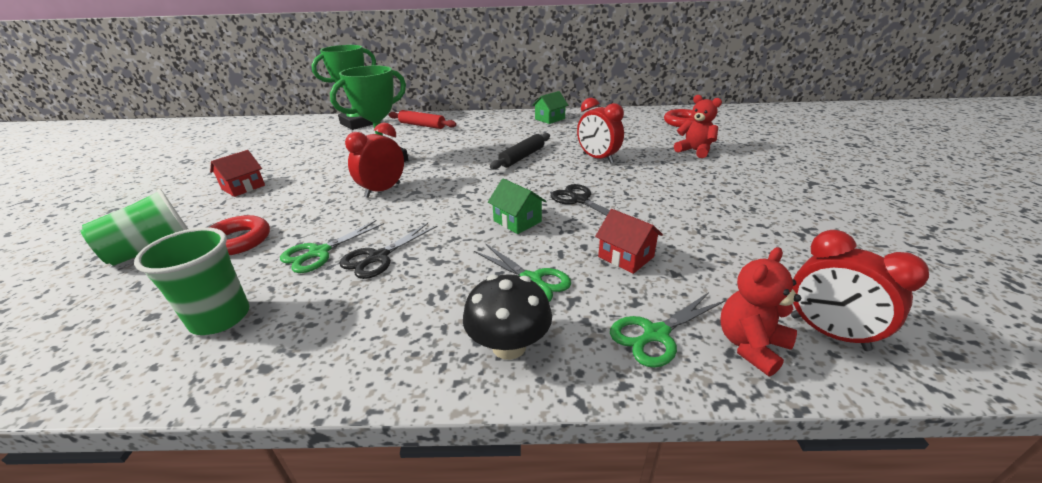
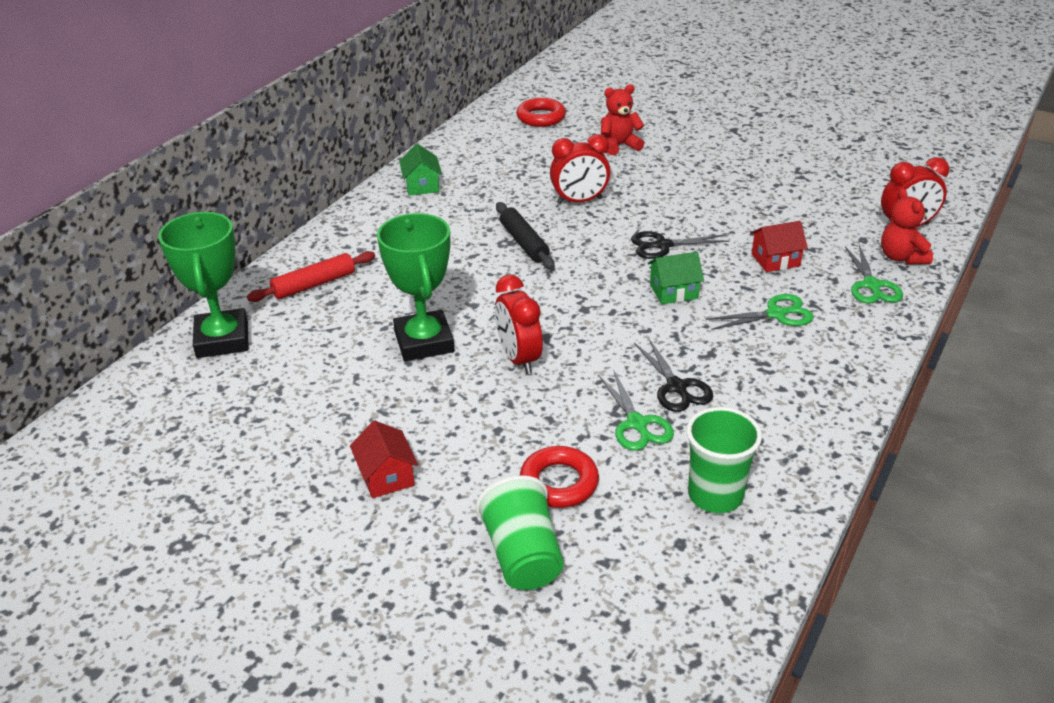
camera: 60 degrees left, 5 degrees up
(509, 346) = (848, 348): black mushroom -> none

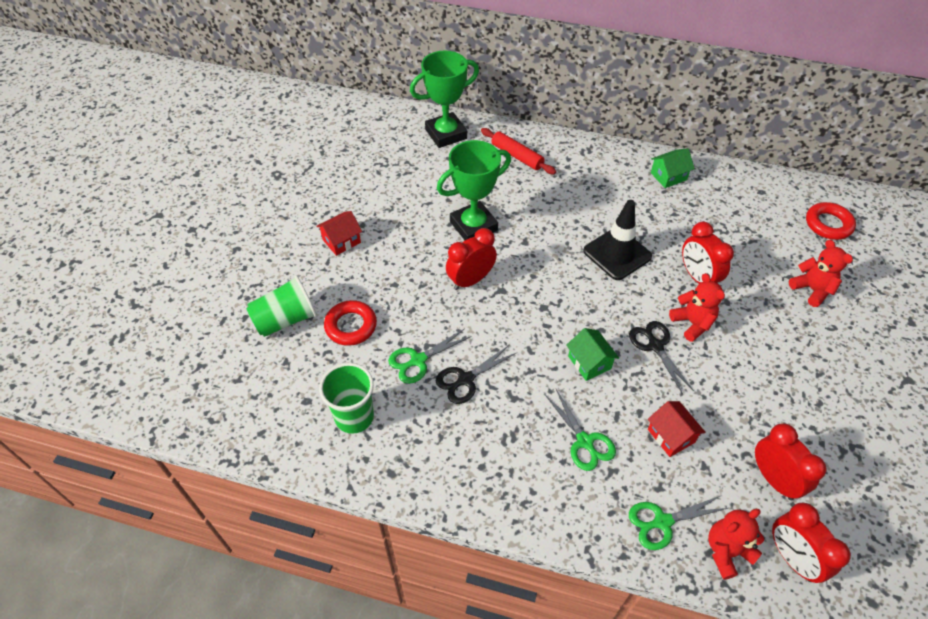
camera: 75 degrees right, 15 degrees up
(524, 243) = (617, 254): black rolling pin -> black traffic cone
(639, 217) = (692, 323): none -> red teddy bear
(828, 216) = (774, 479): none -> red clock

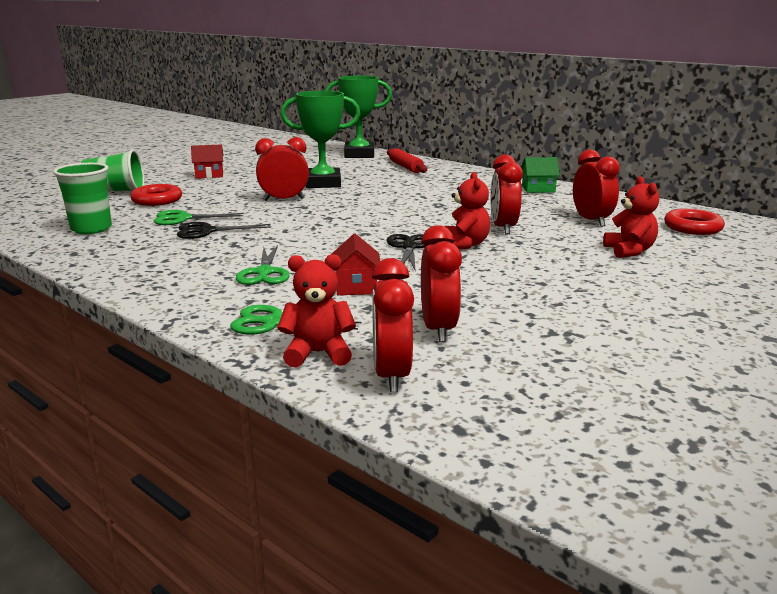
camera: 25 degrees right, 30 degrees down
(589, 362) = (331, 243): green house -> none
(617, 254) = (435, 208): black traffic cone -> none
(751, 236) = (591, 221): none -> red clock

